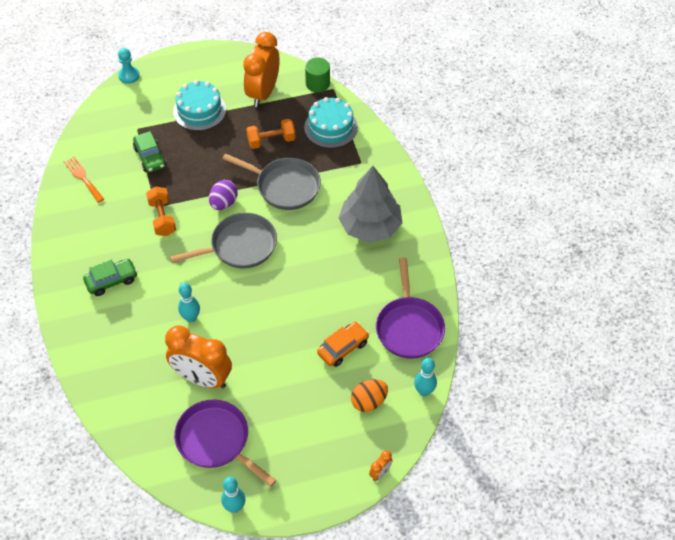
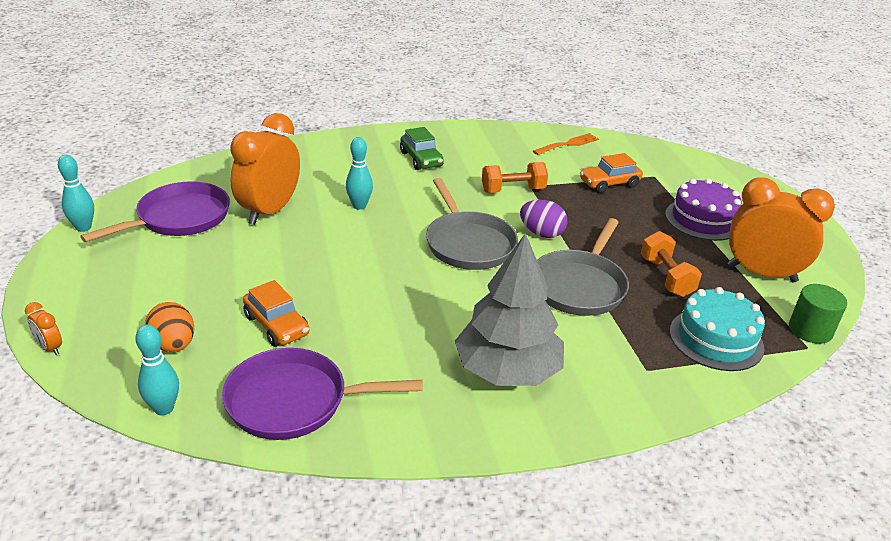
camera: 90 degrees right, 20 degrees down
(129, 76) = (741, 172): turquoise pawn -> none
(150, 157) = (609, 184): green car -> orange car
(199, 110) = (703, 219): turquoise cake -> purple cake

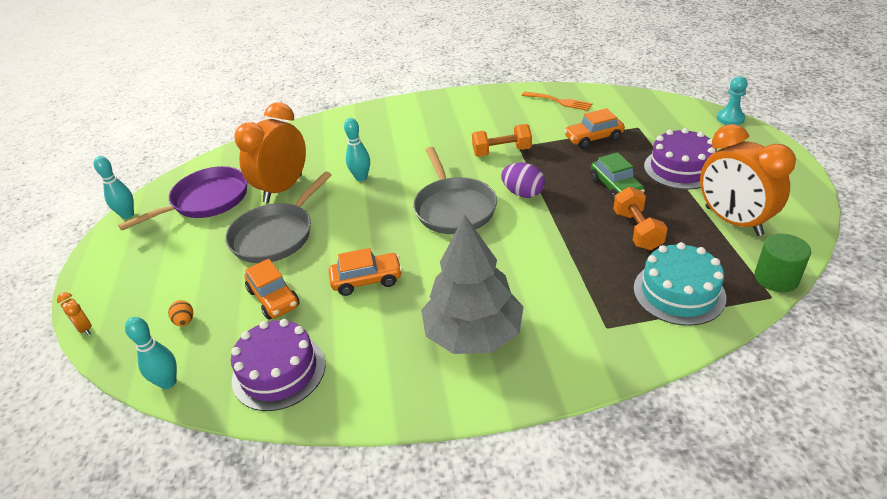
camera: 10 degrees right, 5 degrees up
(174, 345) = (185, 321): orange egg -> orange egg, size x0.59
(294, 401) = (279, 371): purple pan -> purple cake
(381, 311) = (367, 280): none -> orange car
(421, 159) = (422, 128): green car -> green car (615, 187)
(568, 144) = (559, 101): orange fork -> orange fork turned 60 degrees clockwise
(579, 286) = (552, 244): grey pan -> grey pan (276, 235)
(747, 175) = (730, 118): none -> turquoise pawn
(761, 274) = (733, 221): orange clock -> orange clock turned 150 degrees counterclockwise

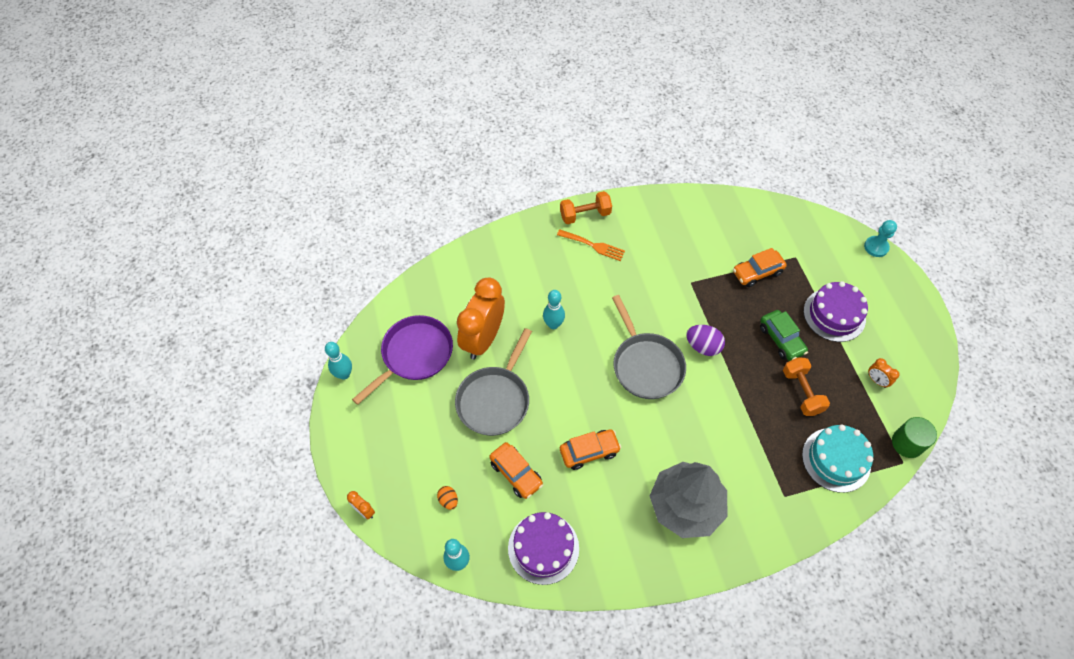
camera: 10 degrees left, 20 degrees up
(502, 152) = (676, 290): orange dumbbell -> orange dumbbell (585, 215)
(559, 101) = (721, 216): orange fork -> orange fork (593, 245)
(733, 221) = (876, 380): orange clock -> orange clock, size x0.40

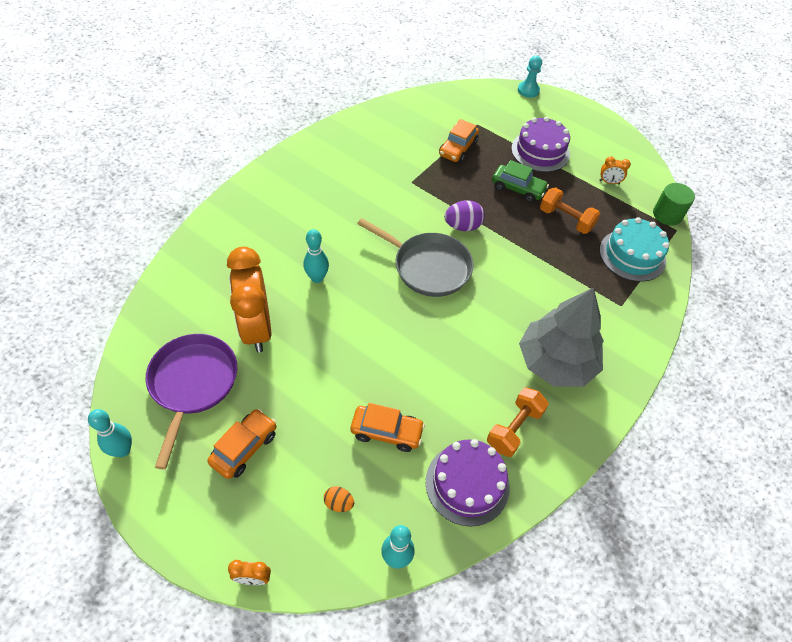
camera: 40 degrees left, 5 degrees down
(495, 400) = (312, 377): grey pan -> none
(585, 215) = (274, 172): orange dumbbell -> orange dumbbell (514, 428)
(589, 452) = (438, 369): orange car -> orange car (244, 448)
(593, 245) = (302, 193): orange fork -> none

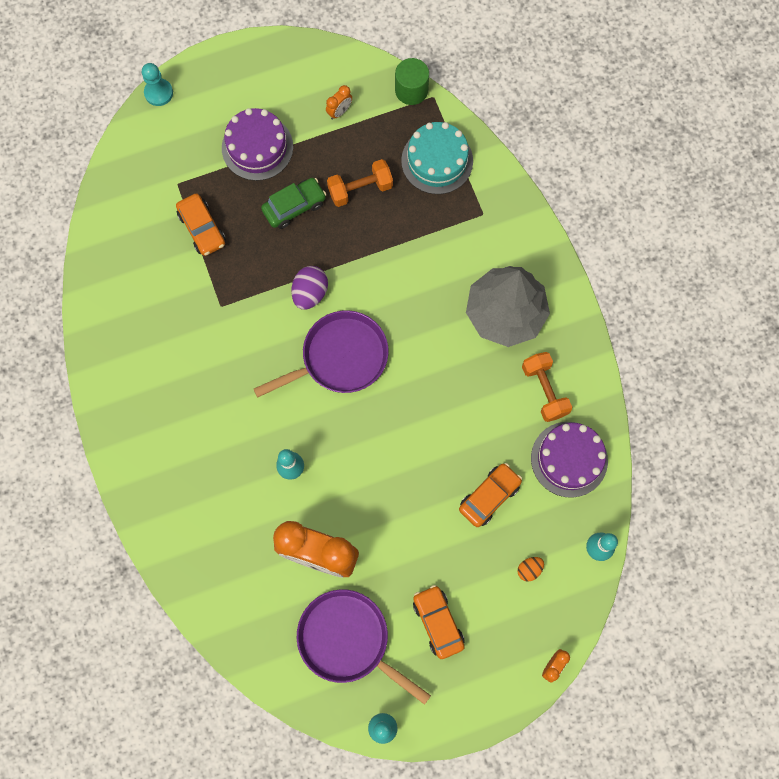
camera: 55 degrees left, 20 degrees up
(428, 267) = (340, 357): grey pan -> purple pan

